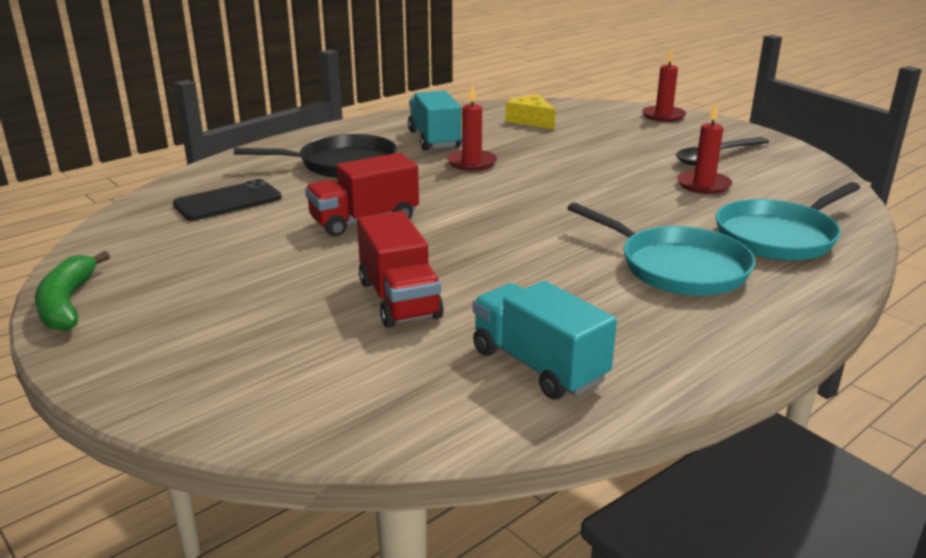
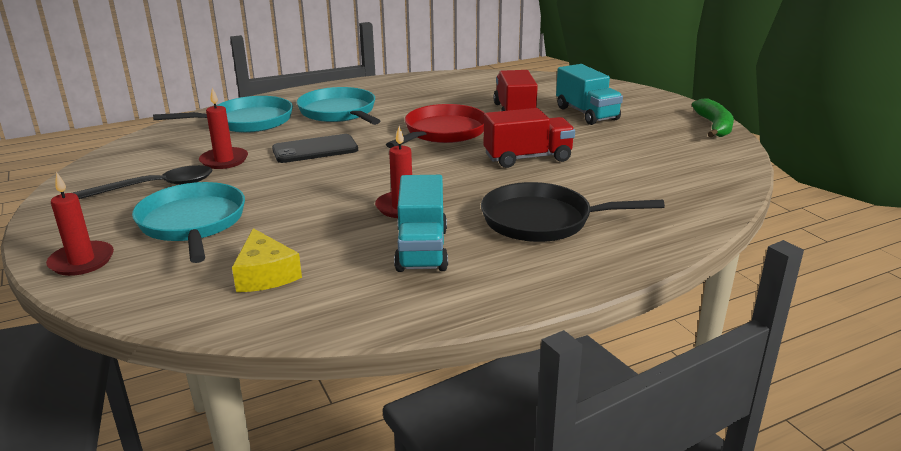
camera: 165 degrees left, 0 degrees up
(228, 201) = (650, 186): black phone -> black phone (315, 149)
(490, 247) = (443, 132): none -> red pan
(538, 365) = (457, 86): turquoise truck -> turquoise truck (586, 113)
(630, 138) = (193, 223): none -> turquoise pan

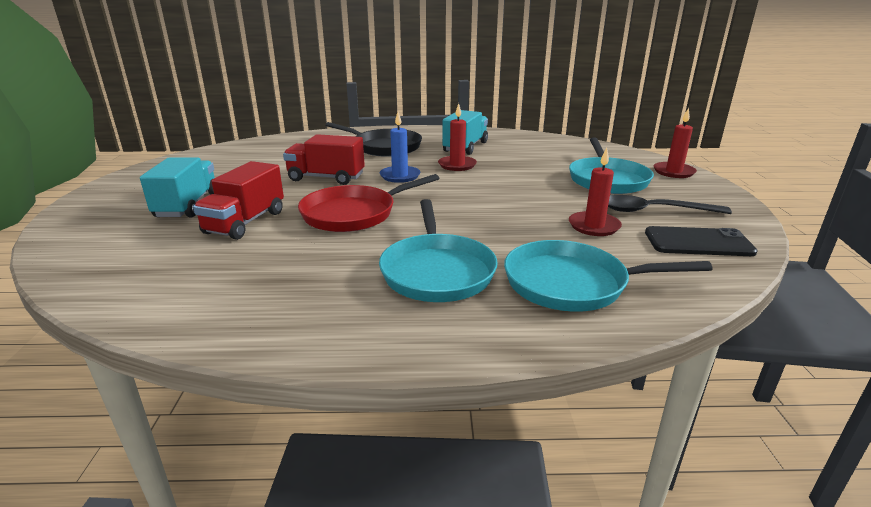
camera: 155 degrees left, 0 degrees up
(265, 274) = (556, 151): yellow cheese -> none
(315, 149) = (496, 220): black phone -> black phone (698, 242)
(453, 176) = (400, 176): none -> blue candle
(714, 126) = (136, 173): green banana -> none

